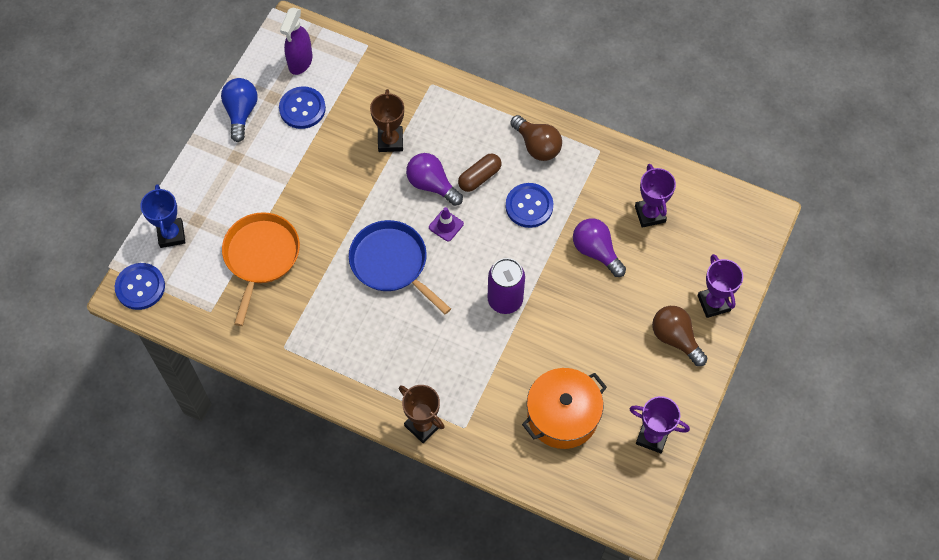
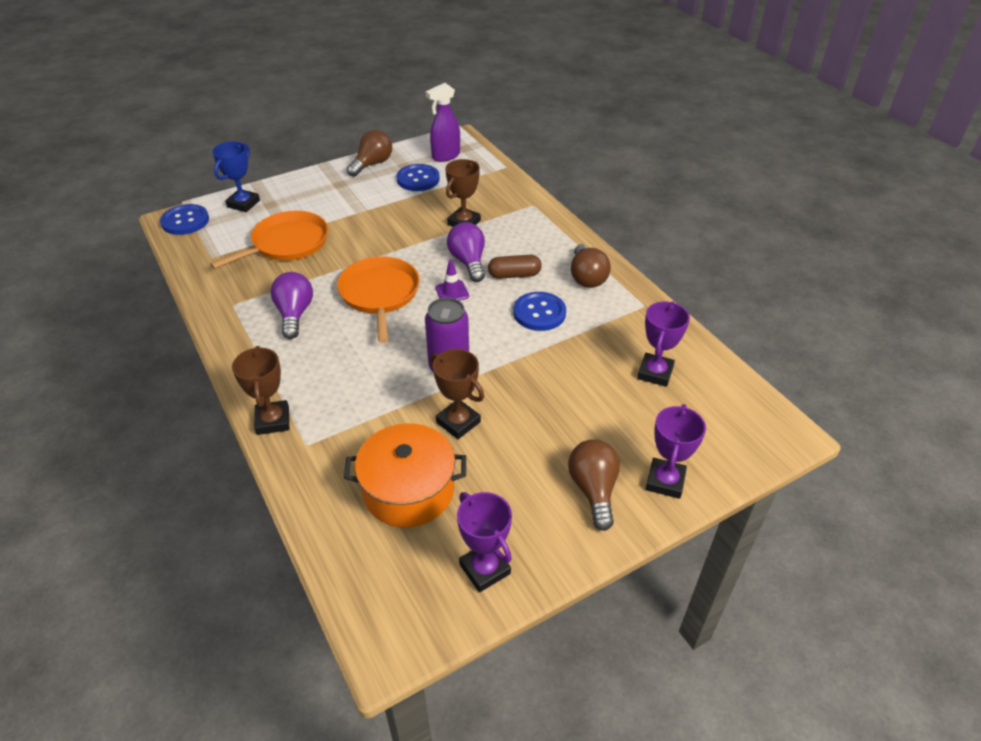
camera: 35 degrees right, 20 degrees down
(241, 113) = (372, 164): blue light bulb -> brown light bulb
(391, 263) = (380, 294): blue pan -> orange pan
(550, 343) = (458, 422): none -> brown trophy
(596, 251) = (573, 374): purple light bulb -> purple light bulb (295, 314)

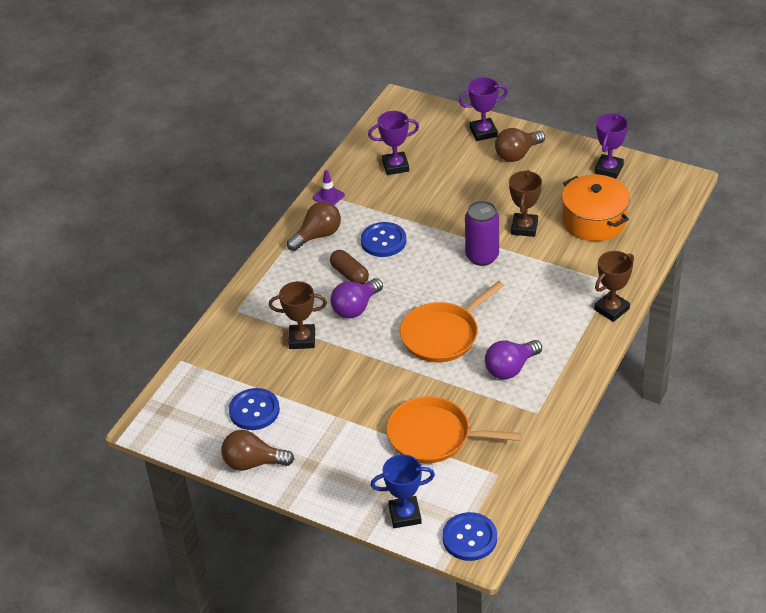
camera: 120 degrees left, 0 degrees up
(445, 156) = (193, 415): purple spray bottle -> none
(452, 292) = (402, 297): purple traffic cone -> purple traffic cone (328, 196)

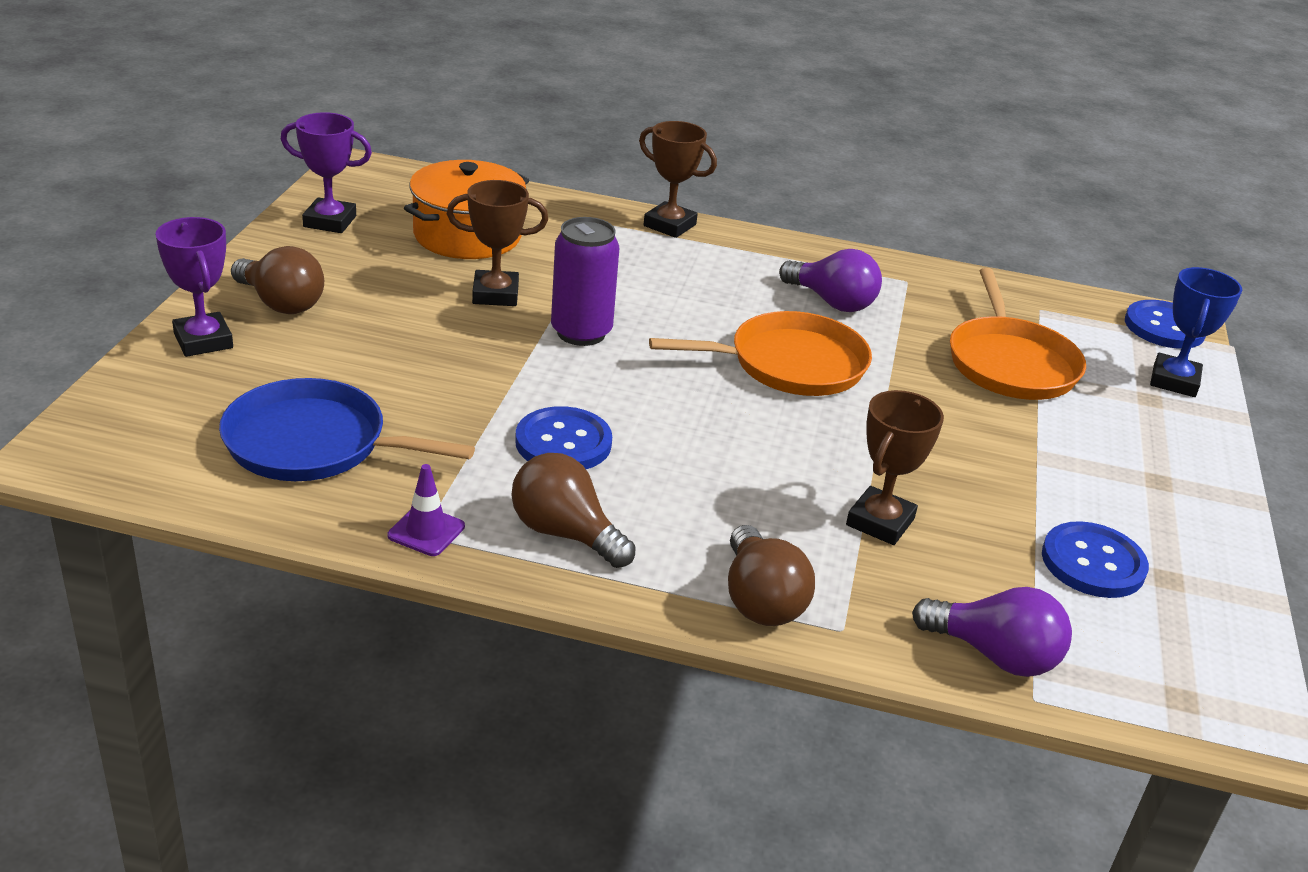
camera: 110 degrees left, 10 degrees down
(253, 463) = (1208, 547): brown light bulb -> brown light bulb (760, 600)
(302, 339) = (880, 522): brown trophy -> brown trophy turned 45 degrees clockwise
(349, 274) = (674, 478): brown capsule -> none
(356, 308) = (765, 462): purple light bulb -> purple light bulb (994, 655)
(395, 166) = (313, 443): purple trophy -> blue pan
(405, 515) = (1174, 381): blue trophy -> blue trophy turned 45 degrees clockwise
(442, 335) = (790, 364): orange pan -> orange pan turned 45 degrees counterclockwise

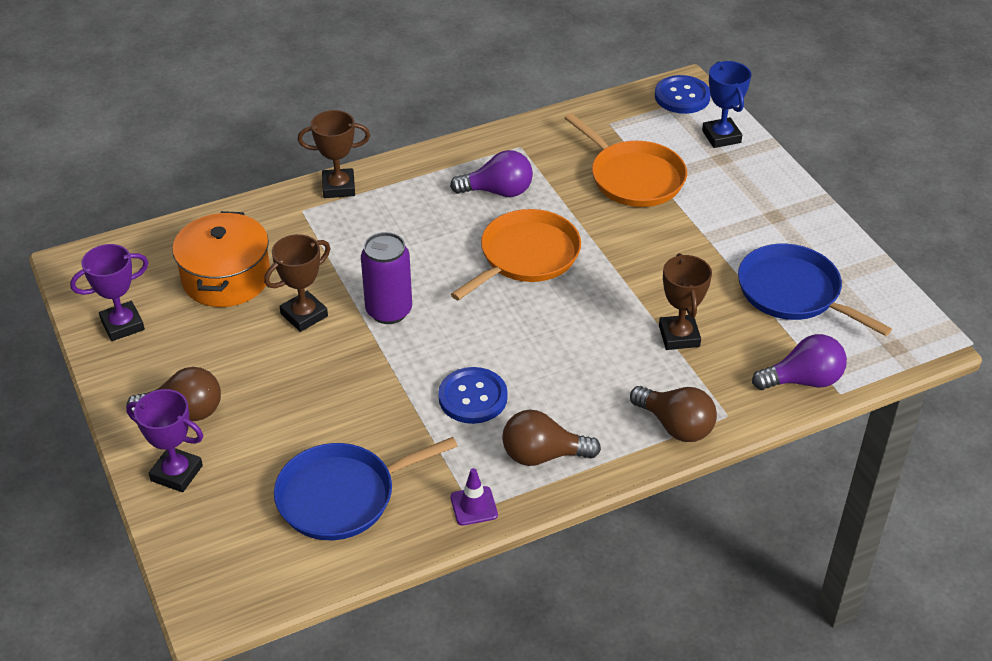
camera: 35 degrees left, 10 degrees up
(1093, 563) = (793, 292): blue button -> blue pan

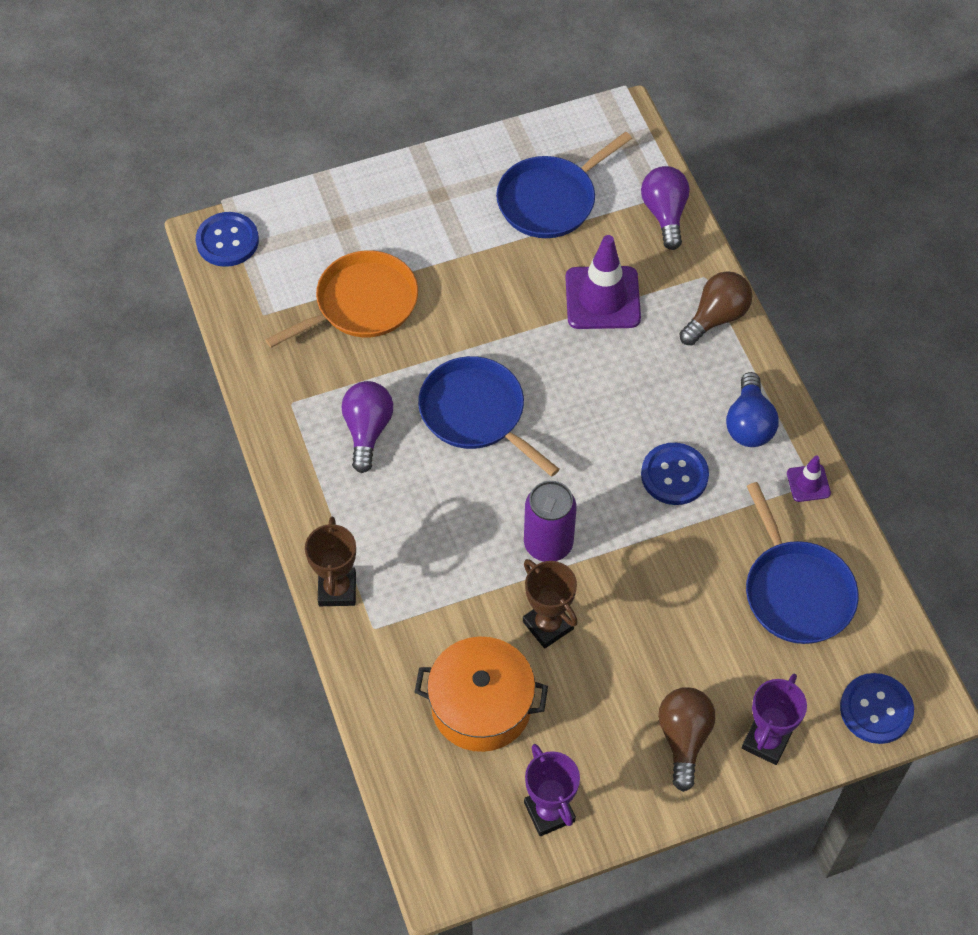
camera: 85 degrees left, 15 degrees up
(204, 563) = (876, 709): none -> blue button
(526, 256) = (476, 413): orange pan -> blue pan
(543, 455) = (749, 424): brown light bulb -> blue light bulb
(679, 336) = (602, 298): brown trophy -> purple traffic cone
(721, 136) = (305, 217): blue trophy -> none

